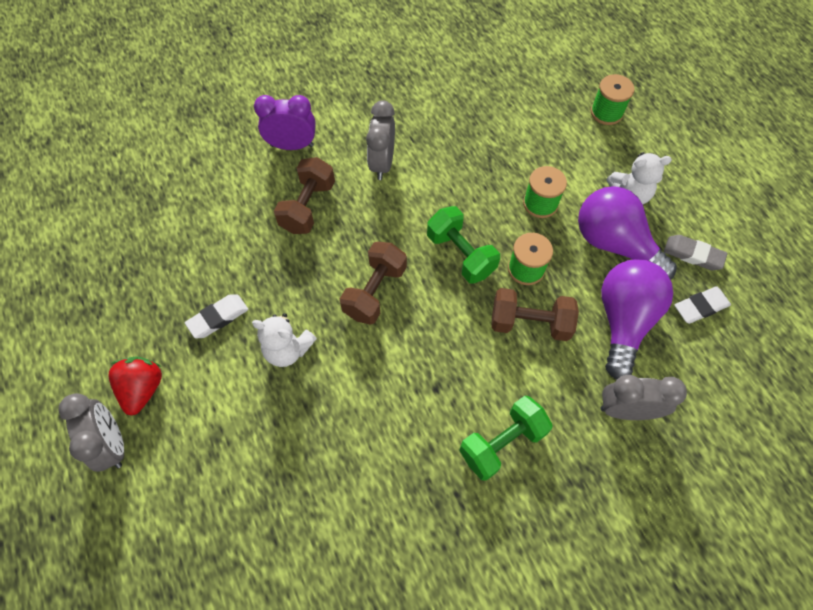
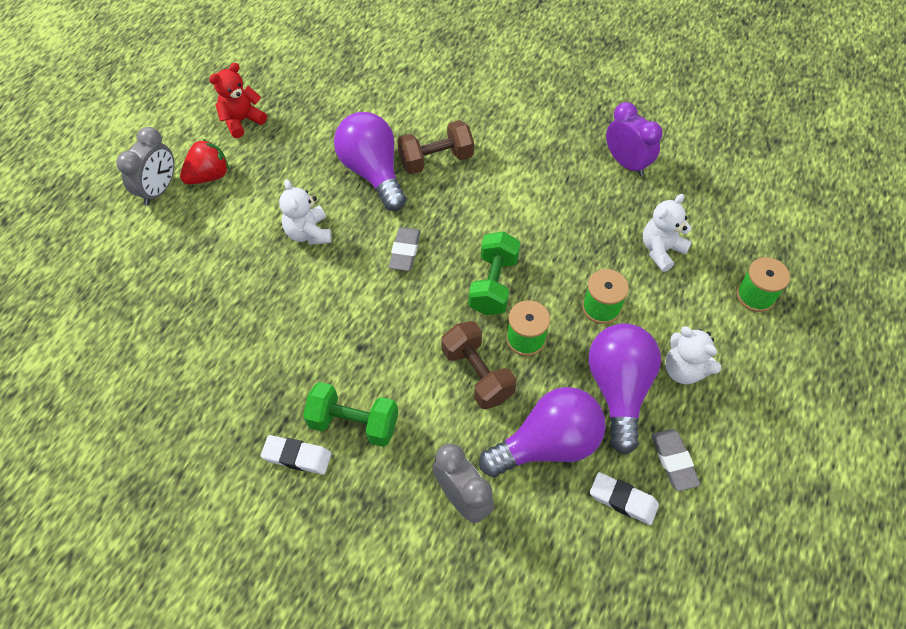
camera: 50 degrees right, 5 degrees down
(109, 319) = (242, 121): none -> red teddy bear
(218, 318) = (296, 176): white eraser -> white eraser (297, 456)
(274, 258) = (373, 172): none -> purple light bulb
(292, 145) = (478, 112): purple clock -> purple clock (626, 163)
(375, 291) = (405, 251): brown dumbbell -> grey eraser
(382, 163) = (523, 176): grey clock -> none
(525, 133) = (661, 250): none -> white teddy bear

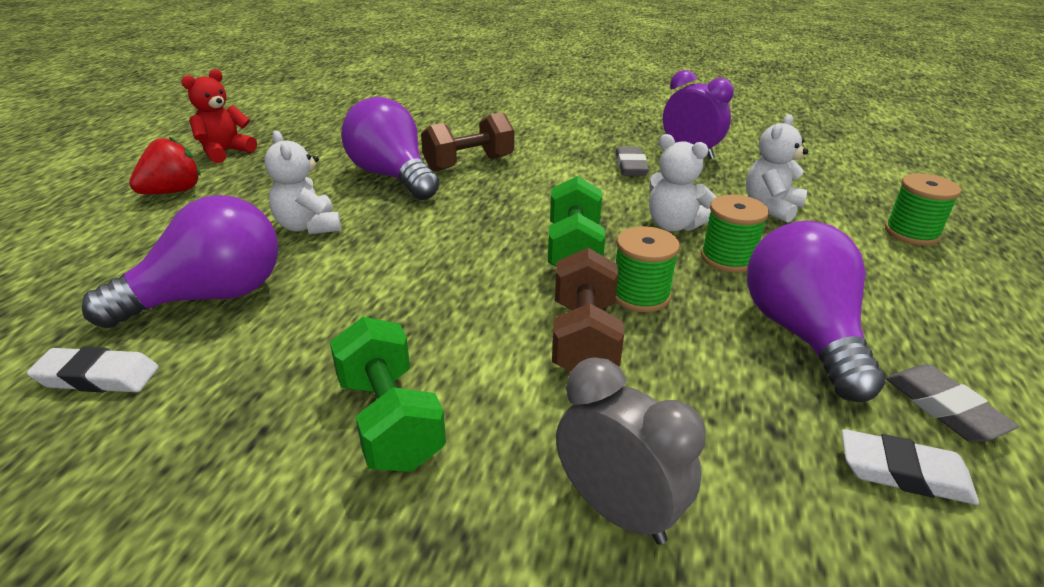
camera: 10 degrees left, 25 degrees down
(159, 190) = (98, 207): grey clock -> none
(297, 456) = (282, 483): white eraser -> white eraser (98, 377)
(353, 423) = (389, 421): green dumbbell -> green dumbbell turned 60 degrees clockwise
(405, 251) = (444, 232): grey eraser -> grey eraser (630, 166)
(477, 374) = (583, 339): brown dumbbell -> brown dumbbell turned 45 degrees clockwise
(547, 444) = (732, 410): purple light bulb -> purple light bulb (210, 297)
(684, 369) = (877, 305): white teddy bear -> white teddy bear (673, 225)

